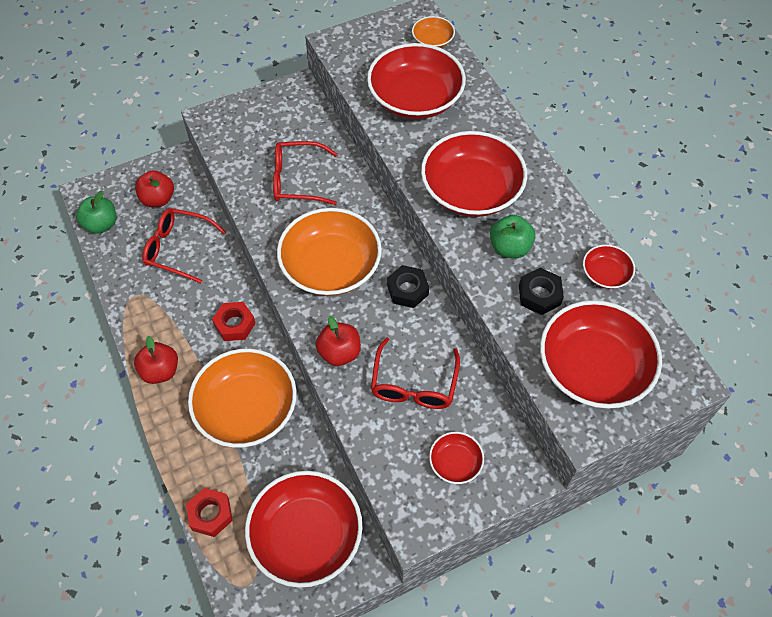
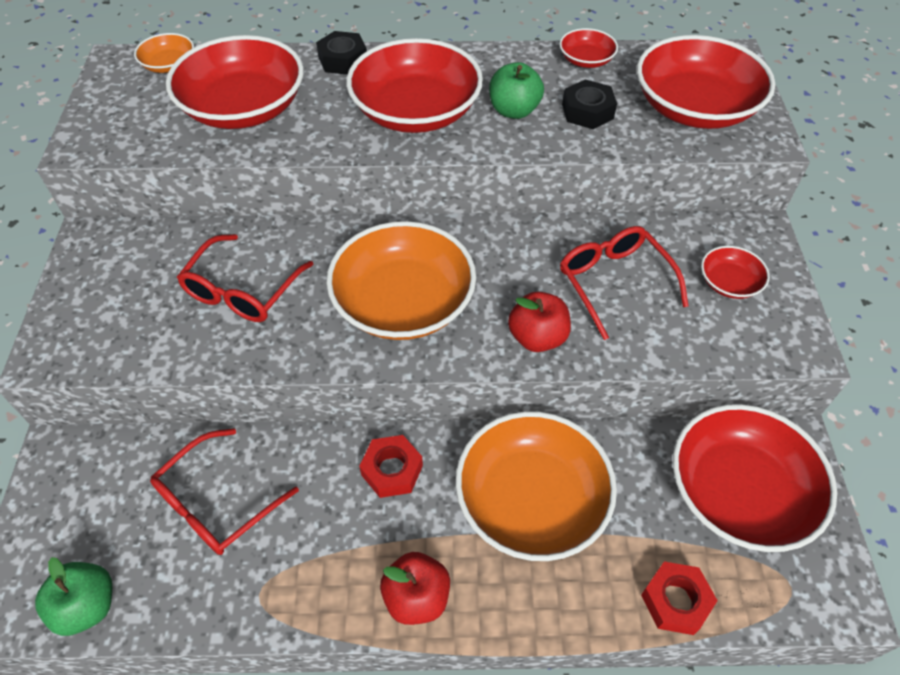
camera: 65 degrees left, 5 degrees down
(158, 199) = (105, 502): red apple -> none
(407, 290) = (482, 242): black nut -> black nut (343, 60)
(414, 384) = (614, 282): red glasses -> red glasses turned 150 degrees counterclockwise

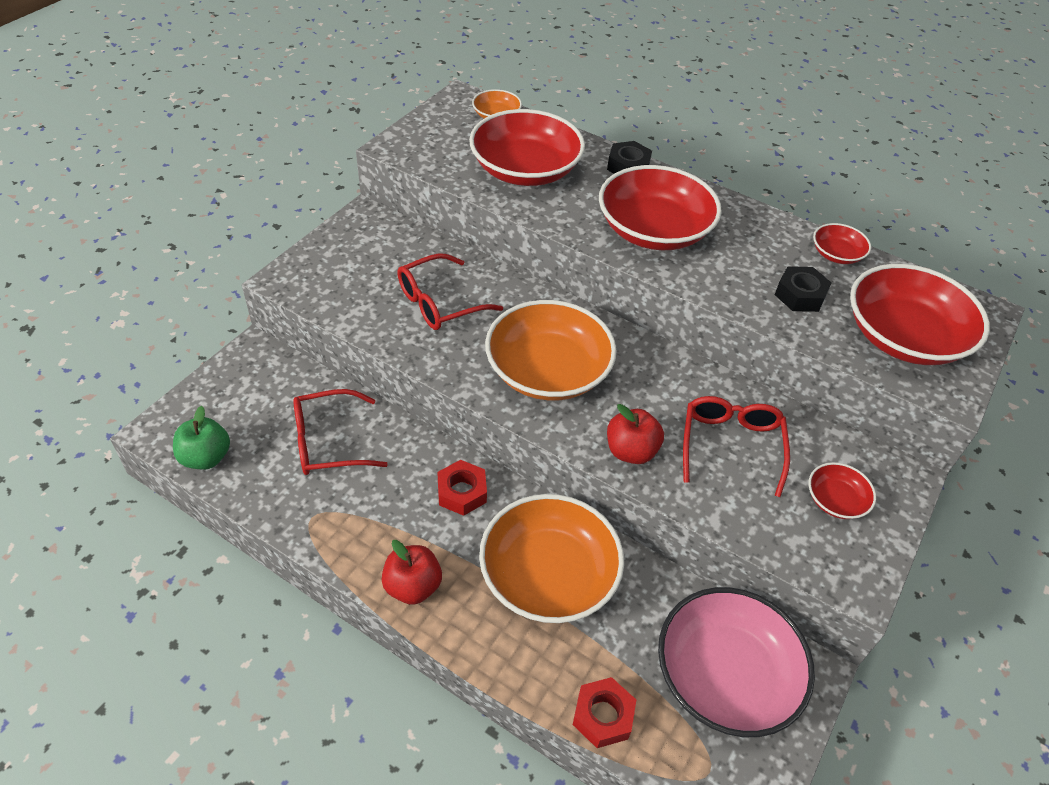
camera: 30 degrees right, 5 degrees down
(514, 111) = (735, 266): green apple -> none
(738, 492) = (725, 676): red bowl -> pink bowl

